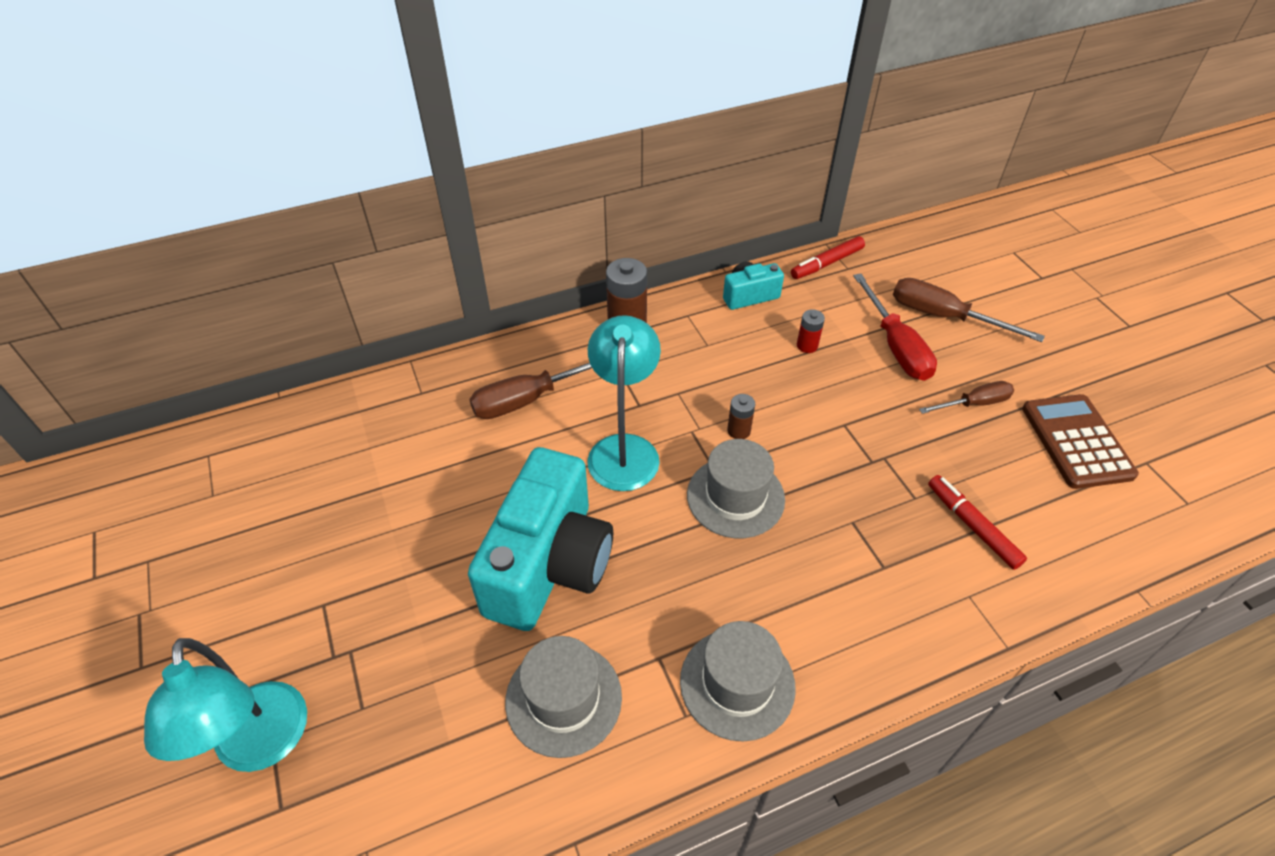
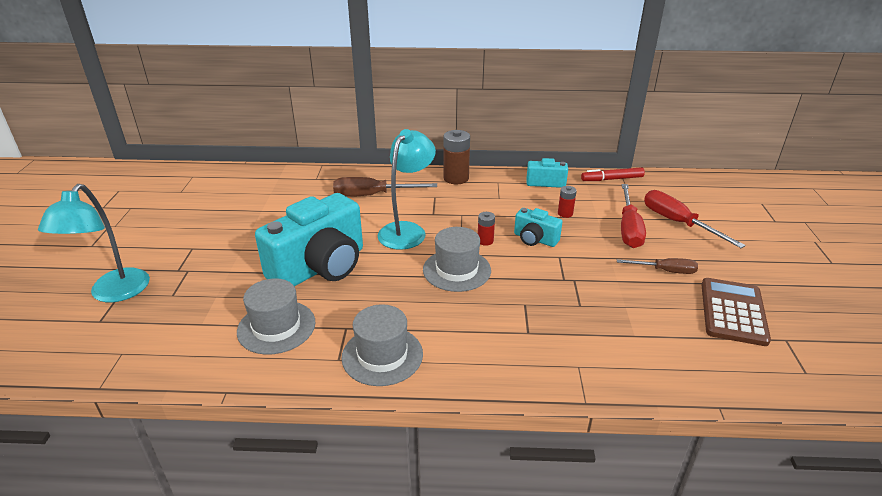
camera: 25 degrees right, 15 degrees down
(738, 430) = (485, 241): brown battery -> red battery
(798, 405) = (535, 239): none -> turquoise camera
(943, 316) = (678, 223): brown screwdriver -> red screwdriver
(972, 526) = (611, 332): red marker -> none

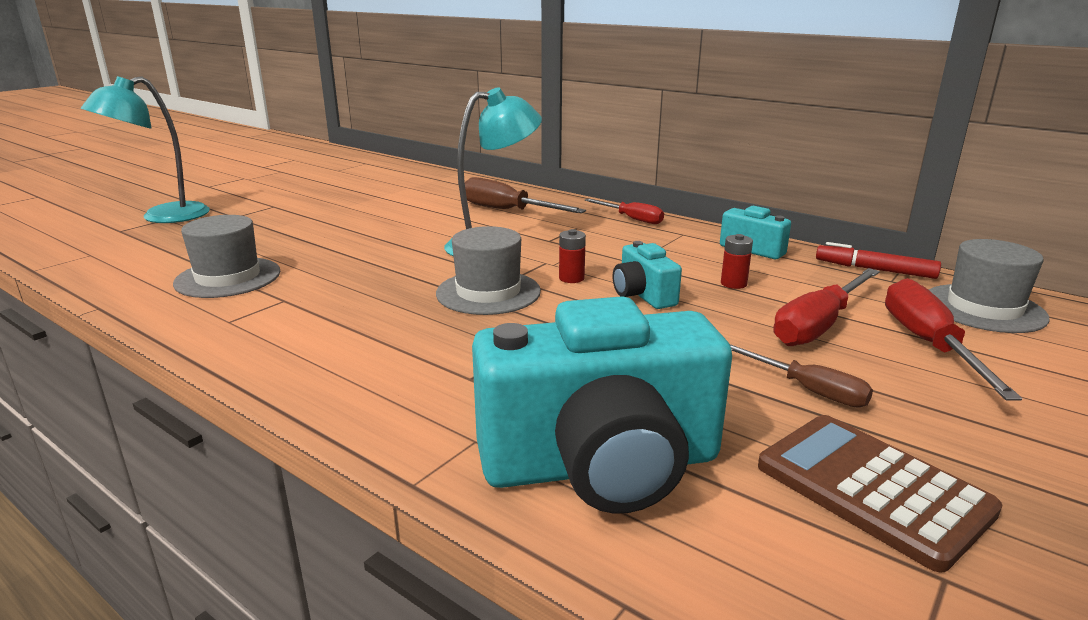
camera: 35 degrees right, 10 degrees down
(320, 267) = (351, 248): turquoise camera -> turquoise camera (601, 465)
(382, 355) = (272, 334): grey hat -> grey hat (984, 308)
(456, 178) = (631, 219): brown battery -> red screwdriver
(733, 312) = (872, 488): brown calculator -> brown calculator turned 90 degrees counterclockwise

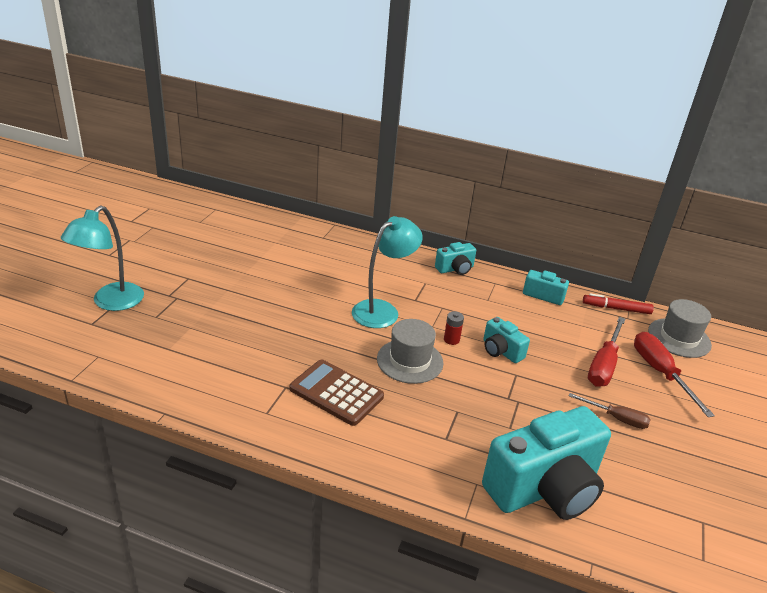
camera: 20 degrees left, 10 degrees up
(228, 277) = (228, 369): grey hat -> none
(507, 210) = (367, 267): brown screwdriver -> none
(631, 219) = (455, 269): red screwdriver -> turquoise camera
(733, 284) = (546, 332): red battery -> none
(872, 488) = (663, 479): brown calculator -> brown calculator (336, 393)

